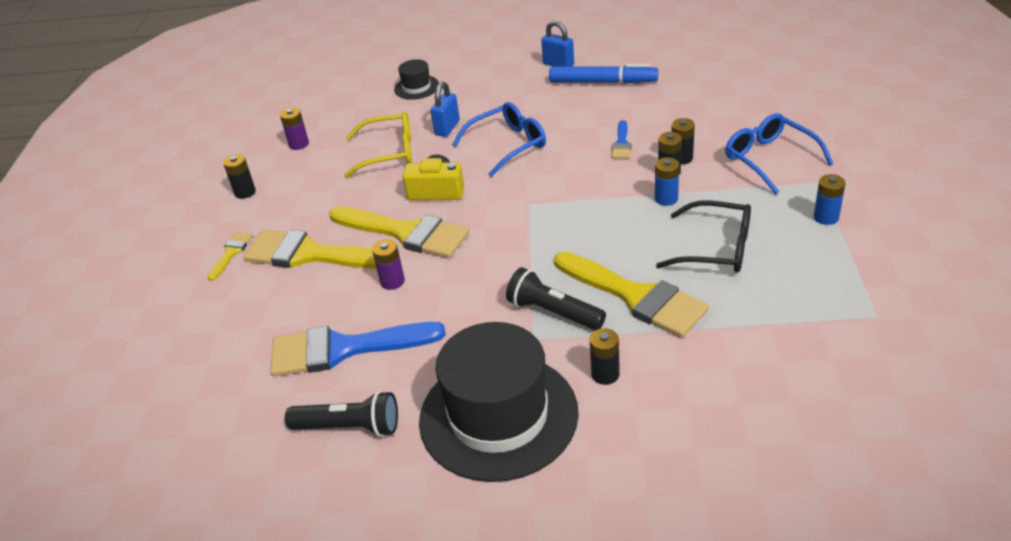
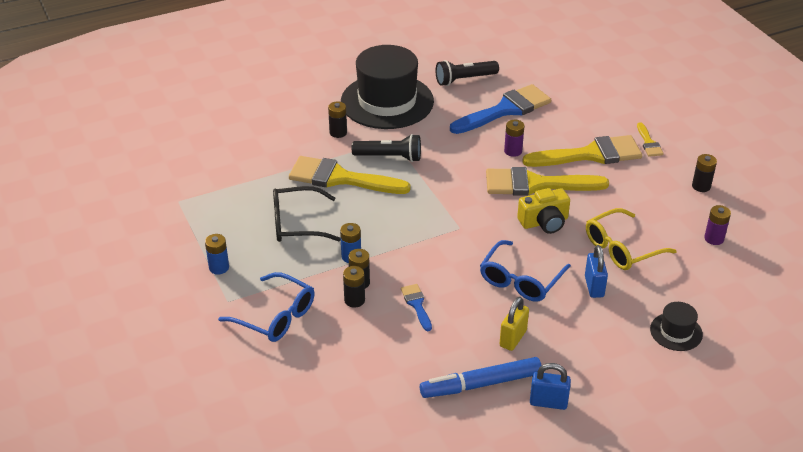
camera: 150 degrees right, 0 degrees up
(552, 105) = (513, 338): none -> yellow padlock

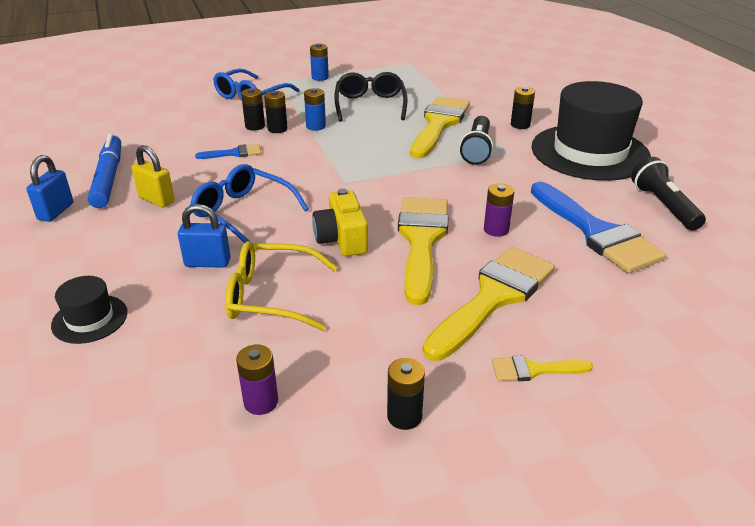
camera: 95 degrees right, 5 degrees down
(590, 154) = (493, 297): yellow brush -> yellow brush turned 135 degrees counterclockwise
(621, 248) = (271, 296): yellow glasses -> yellow glasses turned 60 degrees counterclockwise

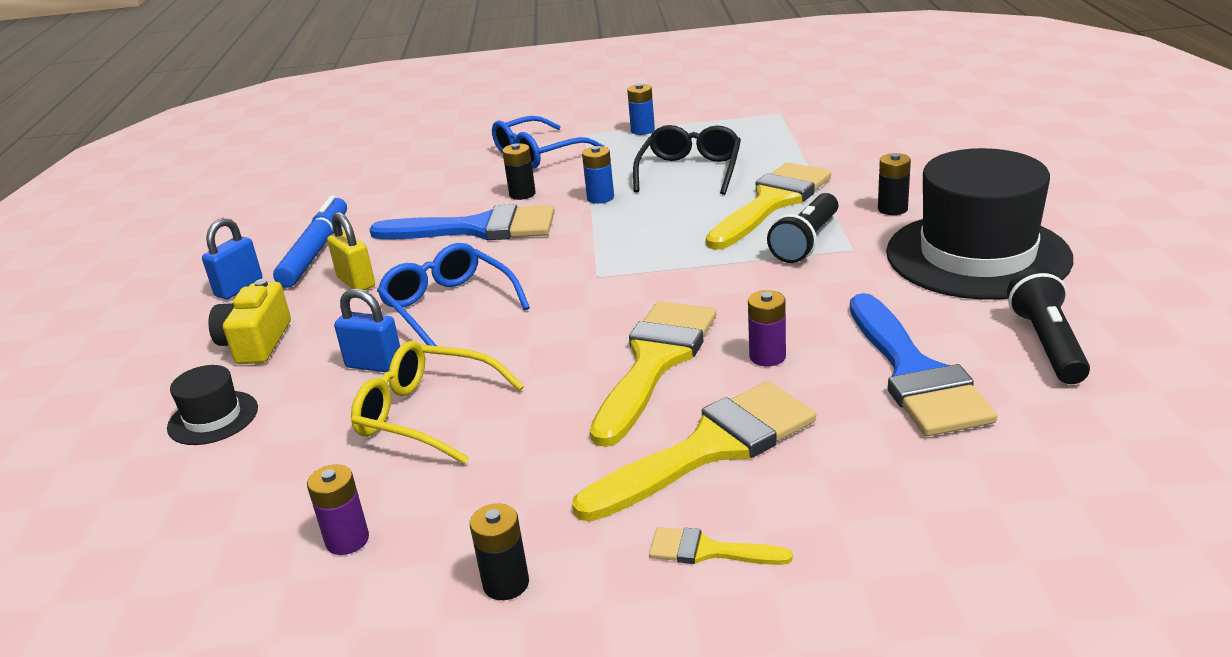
camera: 20 degrees right, 5 degrees down
(234, 153) = (478, 228): blue brush -> blue brush, size x2.16
(277, 129) = (549, 199): black battery -> none
(342, 239) = (552, 350): yellow camera -> yellow camera (256, 343)

